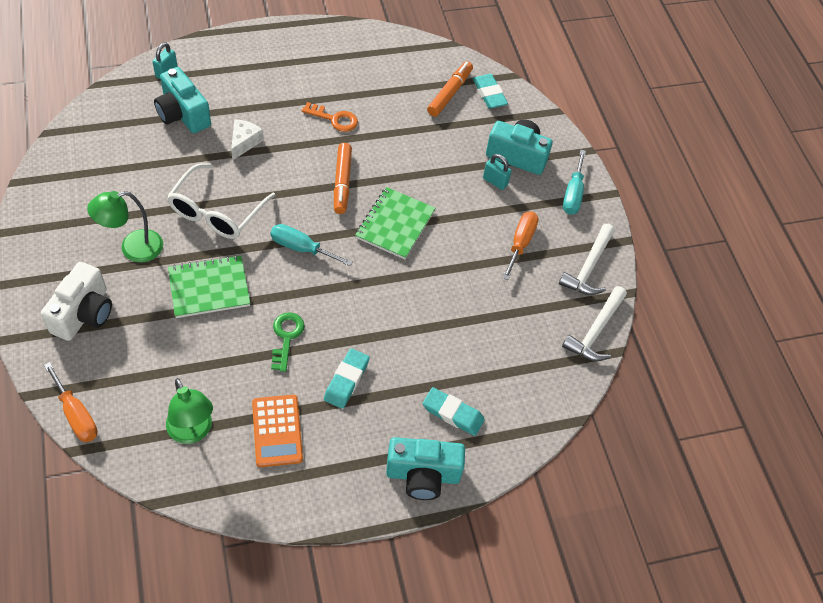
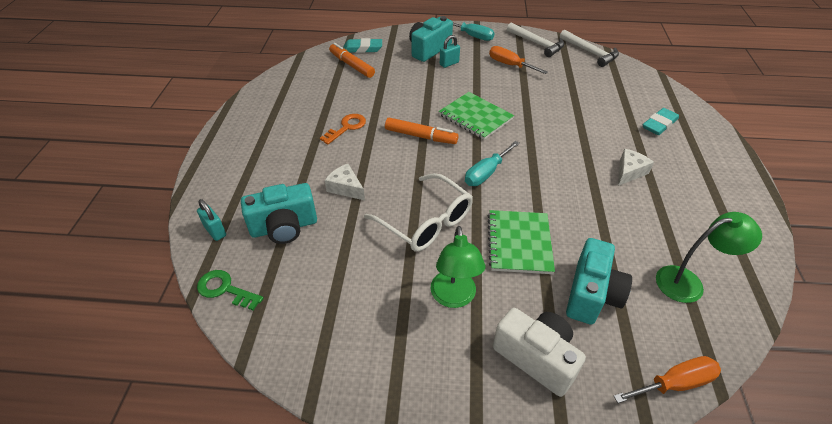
camera: 65 degrees left, 10 degrees down
(277, 431) = (682, 223): orange calculator -> none
(286, 337) = (583, 200): green key -> green key (225, 289)
(346, 380) = (629, 172): turquoise eraser -> white cheese
(423, 475) = (715, 149): turquoise camera -> turquoise camera (591, 294)

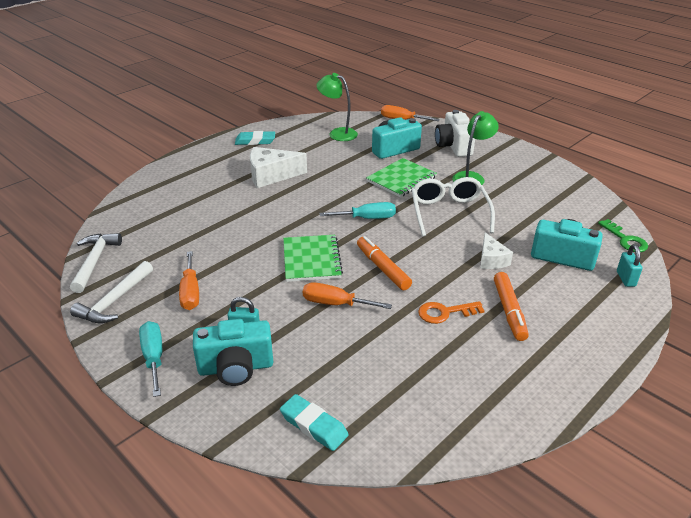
camera: 140 degrees left, 10 degrees down
(351, 65) = (360, 400): orange marker -> orange marker (509, 311)
(421, 99) = (335, 304): none -> orange screwdriver
(537, 44) = (114, 301): white hammer -> white hammer turned 150 degrees counterclockwise
(629, 172) = (271, 175): white cheese -> white cheese, size x1.66
(659, 124) = (189, 186): turquoise eraser -> turquoise eraser (255, 141)

